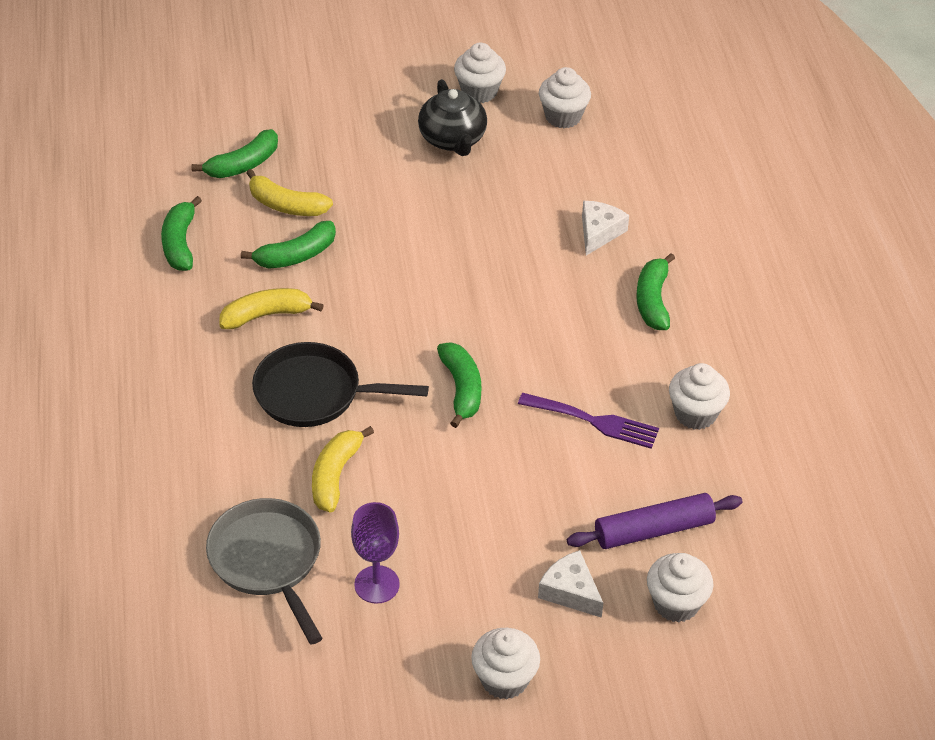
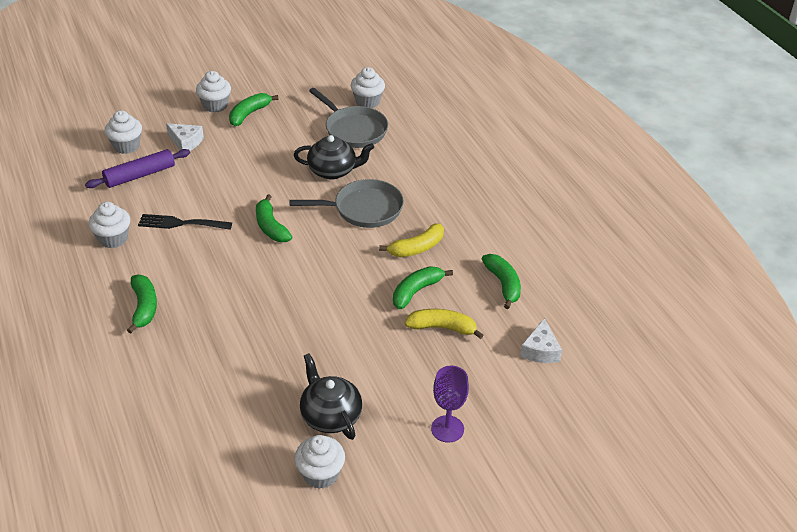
camera: 165 degrees right, 5 degrees down
(243, 165) = (494, 355): green banana -> green banana (249, 114)
(315, 393) = (363, 209): black pan -> grey pan
(335, 475) = (333, 171): yellow banana -> black teapot
(377, 584) = (292, 129): purple goblet -> purple goblet (447, 429)
(563, 116) = (235, 462): white cupcake -> white cupcake (367, 102)
(594, 421) = (180, 223): purple fork -> black fork
(599, 232) = (190, 353): white cheese -> white cheese (540, 350)

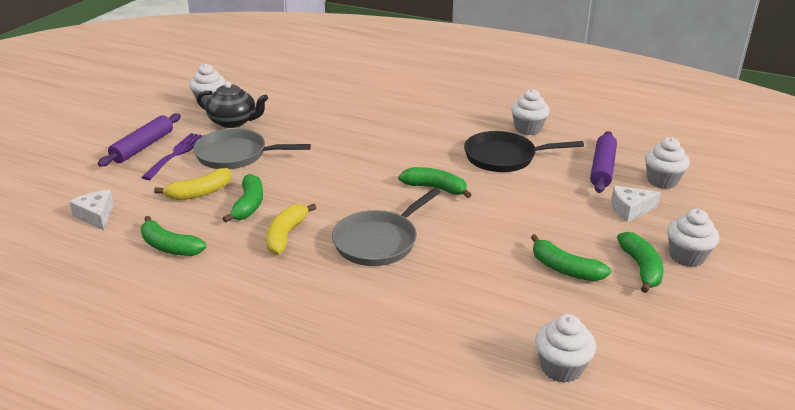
camera: 140 degrees right, 10 degrees down
(144, 307) = (434, 112): green banana -> green banana (564, 269)
(180, 223) = (505, 157): black fork -> black pan
(333, 171) = (461, 259): black teapot -> none
(353, 130) = (514, 317): grey pan -> grey pan (236, 155)
(424, 395) = (176, 154): none -> purple fork
(447, 429) = (143, 147): purple goblet -> purple rolling pin

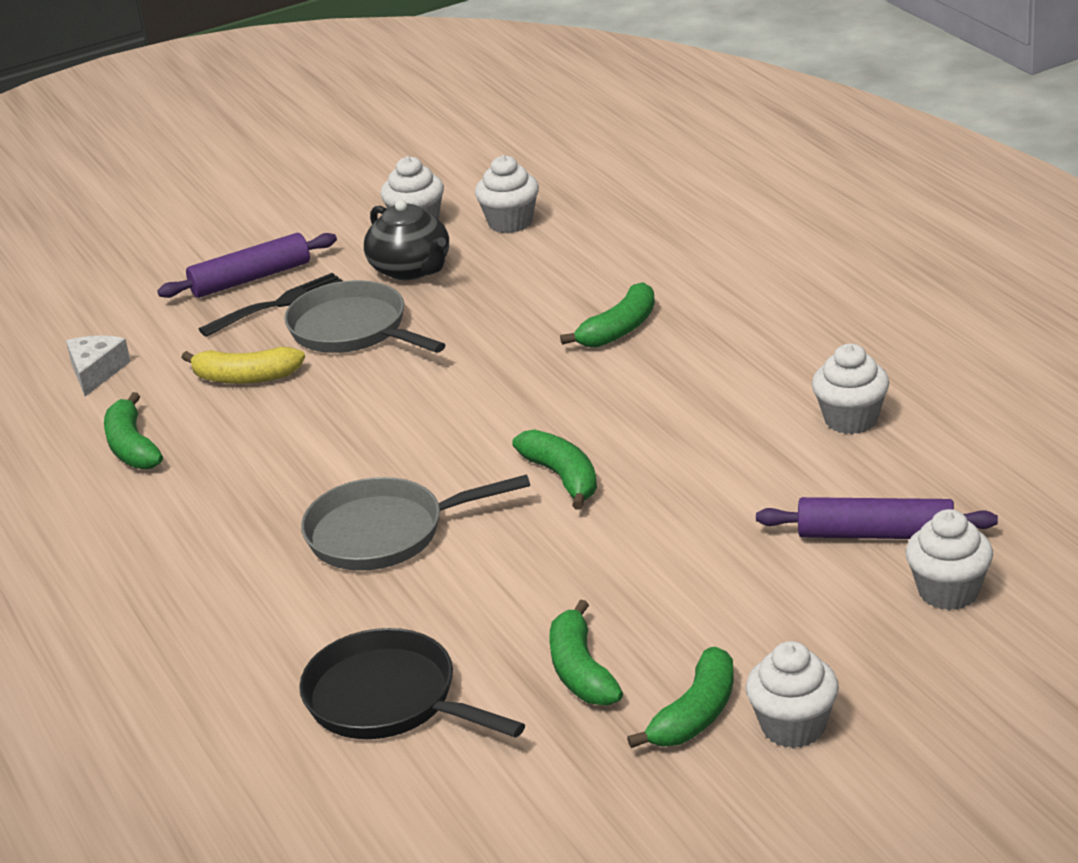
camera: 40 degrees right, 0 degrees up
(176, 154) = (279, 304): purple fork -> black fork
(249, 205) = (284, 418): green banana -> green banana (619, 330)
(286, 235) = (280, 480): yellow banana -> none
(505, 157) = (739, 460): black pan -> black pan (389, 700)
(561, 368) = (393, 795): white cupcake -> white cupcake (510, 222)
(602, 169) = (875, 534): purple rolling pin -> purple rolling pin turned 45 degrees clockwise
(630, 209) = (816, 620): white cheese -> none

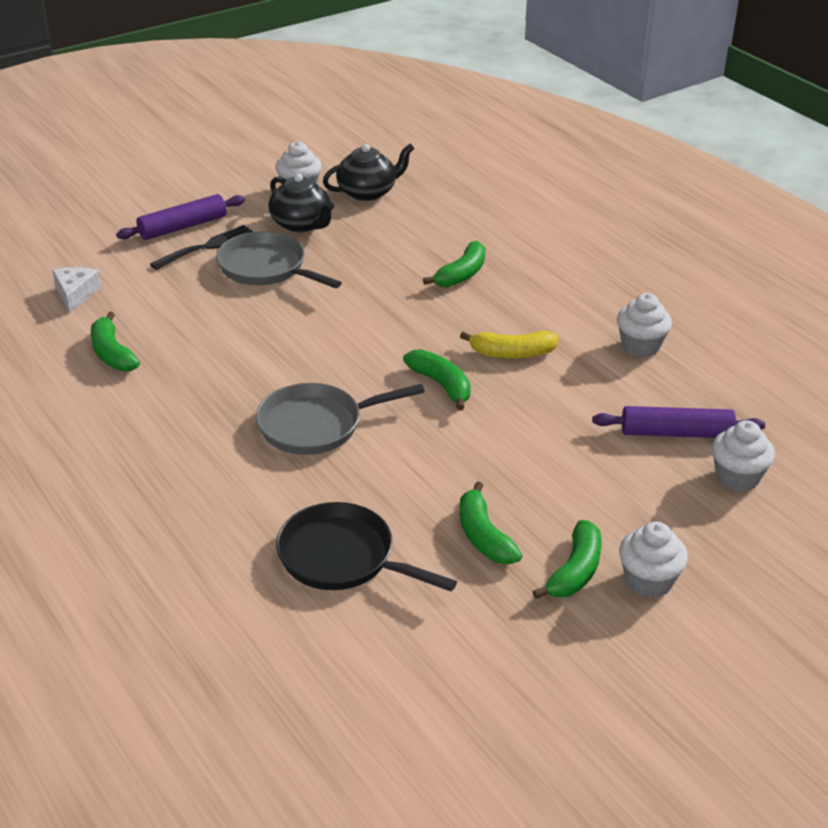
camera: 10 degrees left, 5 degrees up
(245, 377) = (191, 302): yellow banana -> yellow banana (511, 353)
(510, 222) = (368, 192): white cupcake -> black teapot

